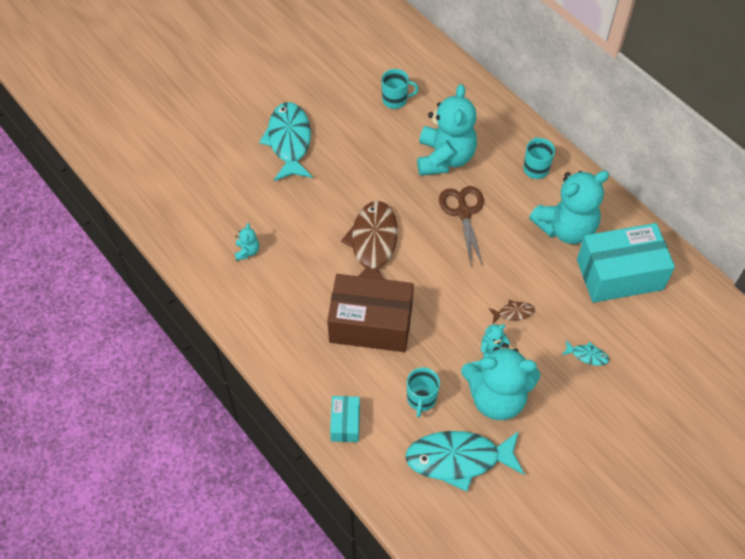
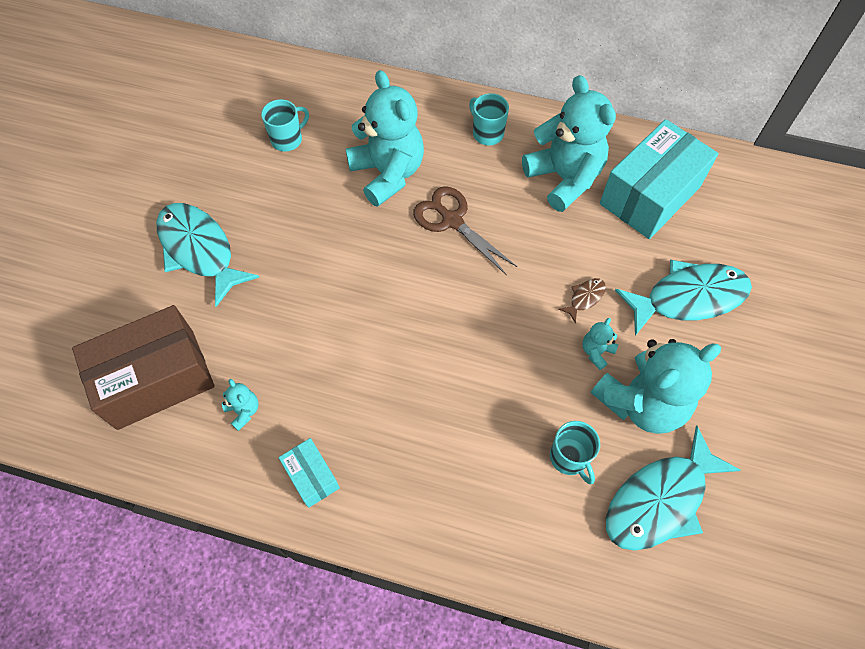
camera: 35 degrees left, 5 degrees up
(345, 423) = (512, 545): turquoise box -> turquoise box (311, 476)
(371, 324) = (450, 406): brown box -> brown box (156, 379)
(373, 244) = (383, 313): brown fish -> none
(566, 228) = (564, 178): turquoise teddy bear -> turquoise teddy bear turned 60 degrees counterclockwise
(587, 355) = (688, 297): turquoise fish -> turquoise fish, size x2.37

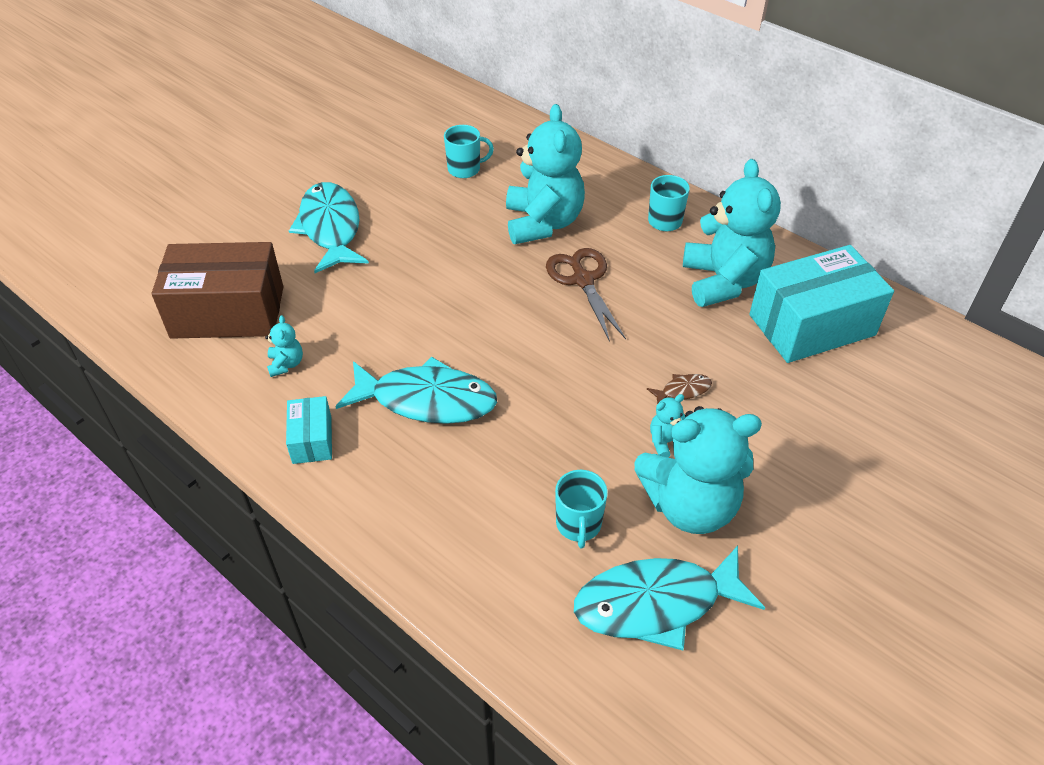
camera: 25 degrees right, 15 degrees down
(688, 297) = (802, 430): turquoise fish -> turquoise fish (426, 400)

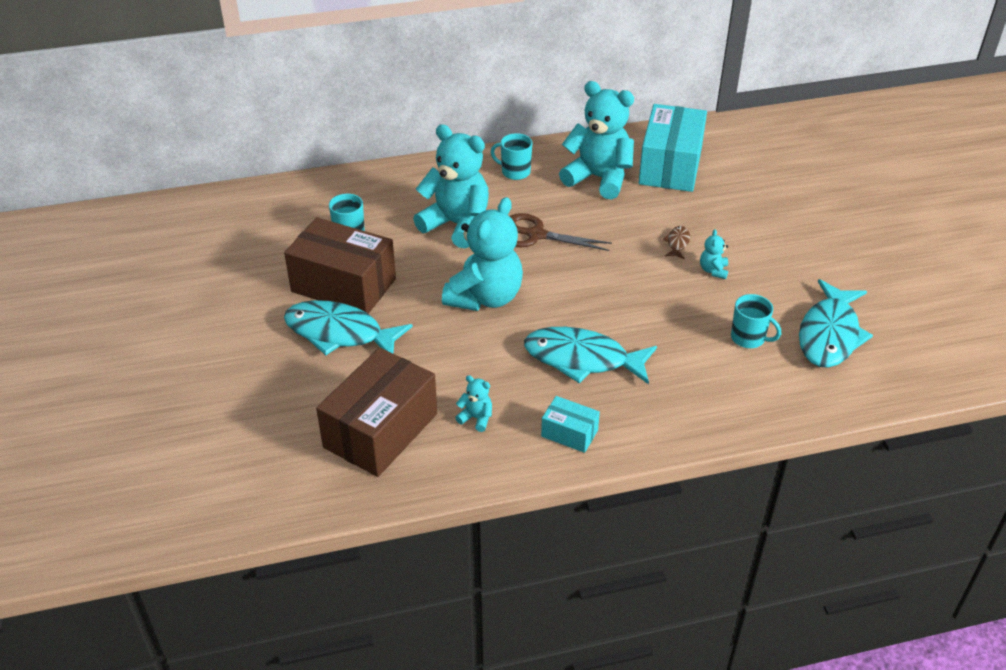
camera: 55 degrees left, 5 degrees down
(393, 200) = (343, 285): none -> brown box
(426, 400) = (582, 359): turquoise fish -> turquoise fish turned 120 degrees counterclockwise
(690, 505) = (769, 286): turquoise teddy bear -> turquoise teddy bear (485, 297)

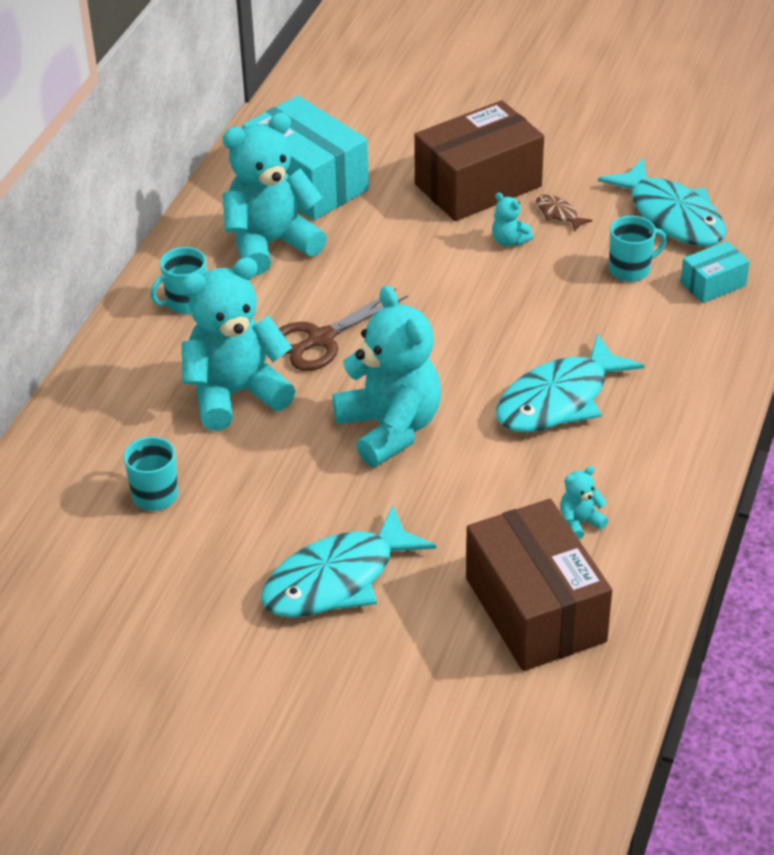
camera: 55 degrees left, 0 degrees up
(343, 285) = (251, 540): brown box -> brown box (478, 185)
(569, 433) = (660, 461): turquoise box -> turquoise box (713, 284)
(677, 243) = (441, 243): brown fish -> brown fish (558, 214)

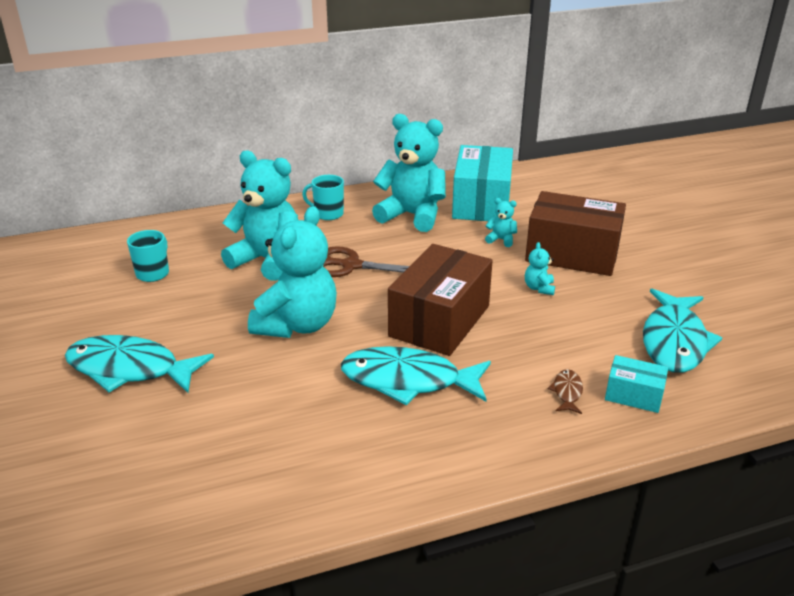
camera: 50 degrees right, 10 degrees down
(535, 609) = (167, 474): brown box -> brown box (439, 321)
(558, 214) = (596, 294): brown fish -> brown fish (567, 392)
(580, 522) = (286, 452): turquoise teddy bear -> turquoise teddy bear (501, 240)
(631, 270) = (589, 349): turquoise mug -> none

